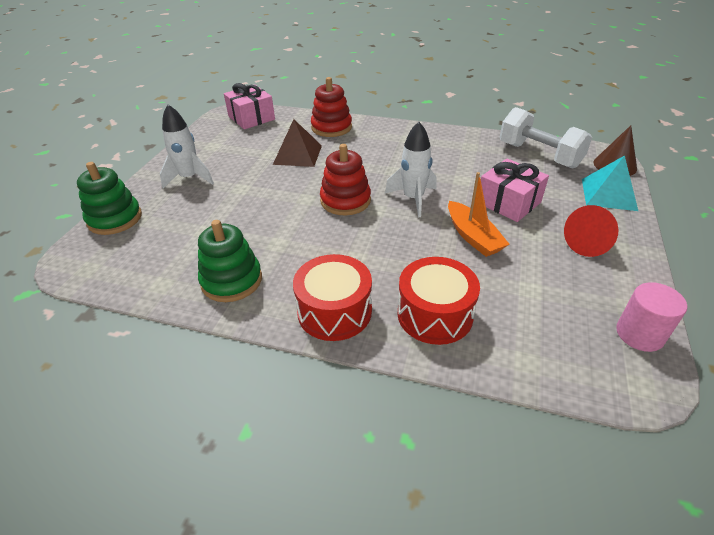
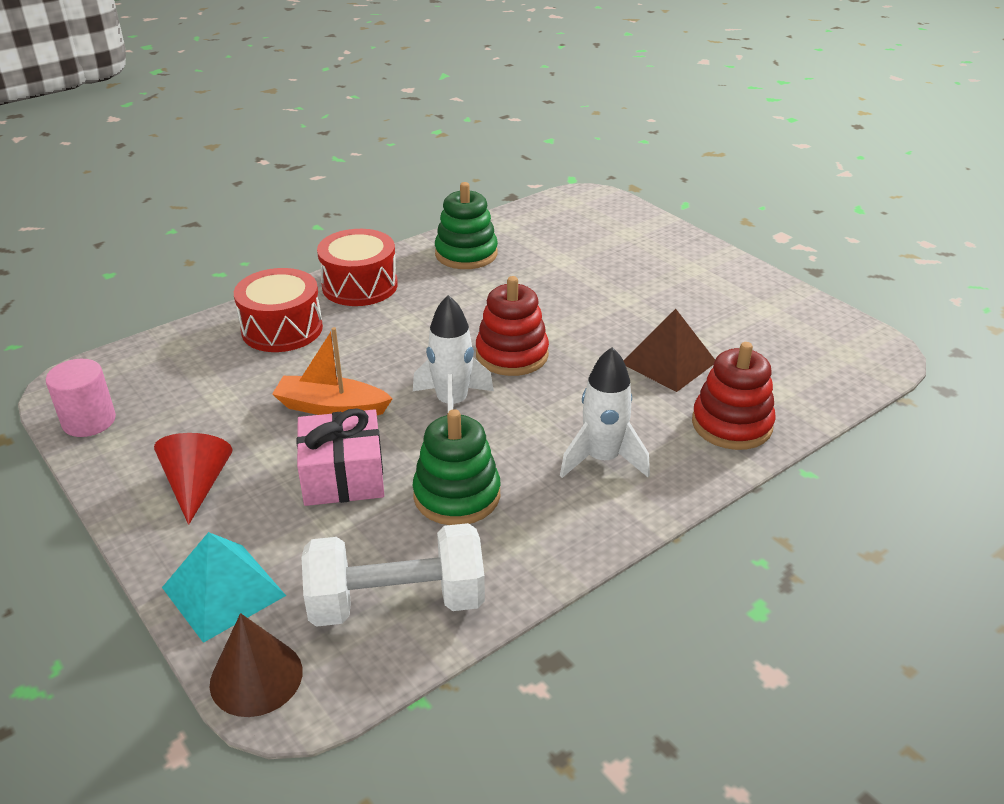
camera: 125 degrees right, 5 degrees down
(115, 219) = (642, 223): green stacking toy -> green stacking toy (457, 495)
(190, 178) = (686, 275): white rocket -> white rocket (602, 459)
(251, 118) = (839, 363): pink gift -> none

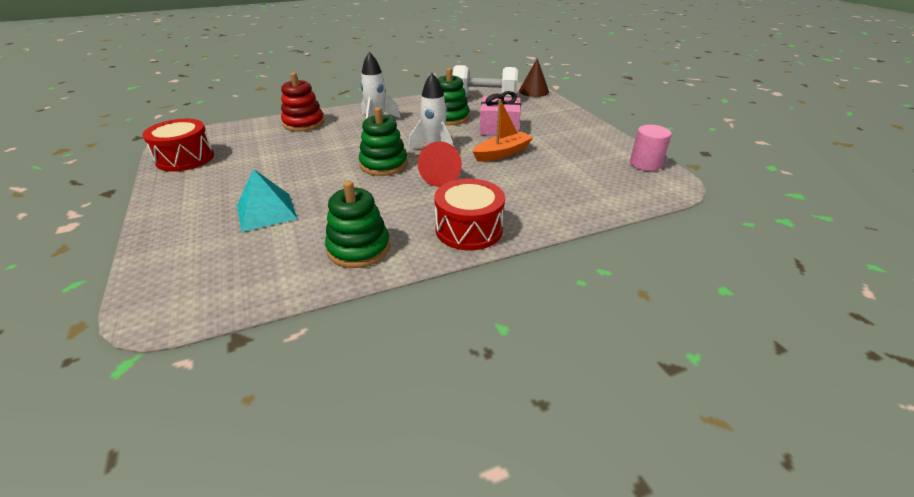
camera: 165 degrees left, 0 degrees up
(197, 485) = (570, 133): red cone -> red cone (442, 177)
(223, 591) = (549, 106): turquoise pyramid -> turquoise pyramid (266, 211)
(282, 329) = (535, 201): red drum -> red drum (185, 158)
(331, 407) = (502, 153): orange boat -> orange boat turned 60 degrees counterclockwise
(512, 355) = (383, 164): red stacking toy -> green stacking toy
(668, 362) = (297, 149): brown pyramid -> none

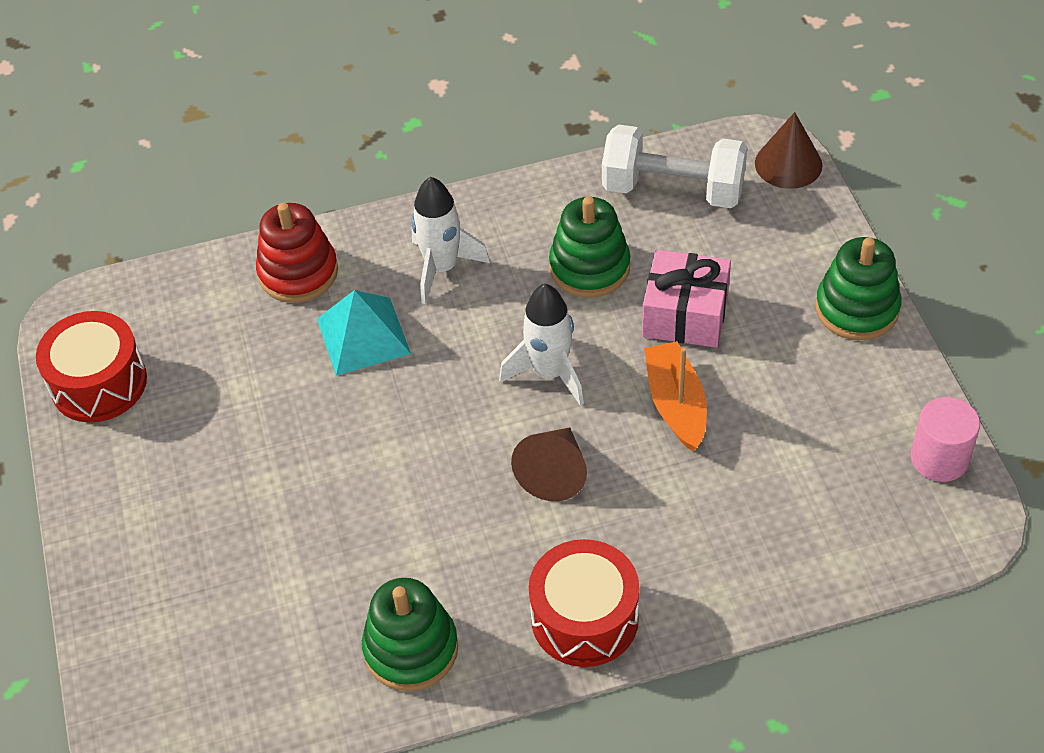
camera: 10 degrees right, 15 degrees up
(266, 211) = (261, 547): turquoise pyramid -> turquoise pyramid (363, 336)
(383, 164) = (453, 426): green stacking toy -> green stacking toy (857, 308)
(442, 177) = (554, 473): red cone -> brown cone
(502, 153) = (676, 404): orange boat -> orange boat turned 75 degrees counterclockwise

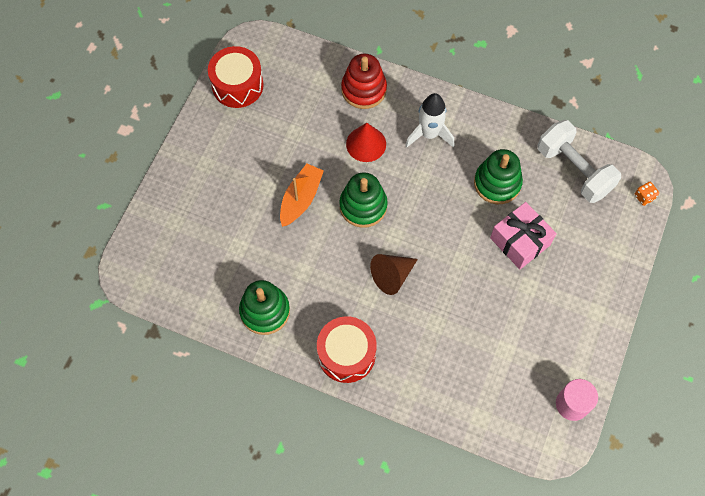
camera: 35 degrees right, 15 degrees up
(363, 336) = (366, 144): turquoise pyramid -> red cone
(549, 373) = (431, 225): white rocket -> none
(676, 404) = (475, 283): orange boat -> orange boat (301, 199)
(788, 164) = (644, 197): brown cone -> orange dice
(857, 308) = (605, 299): green stacking toy -> green stacking toy (363, 206)

